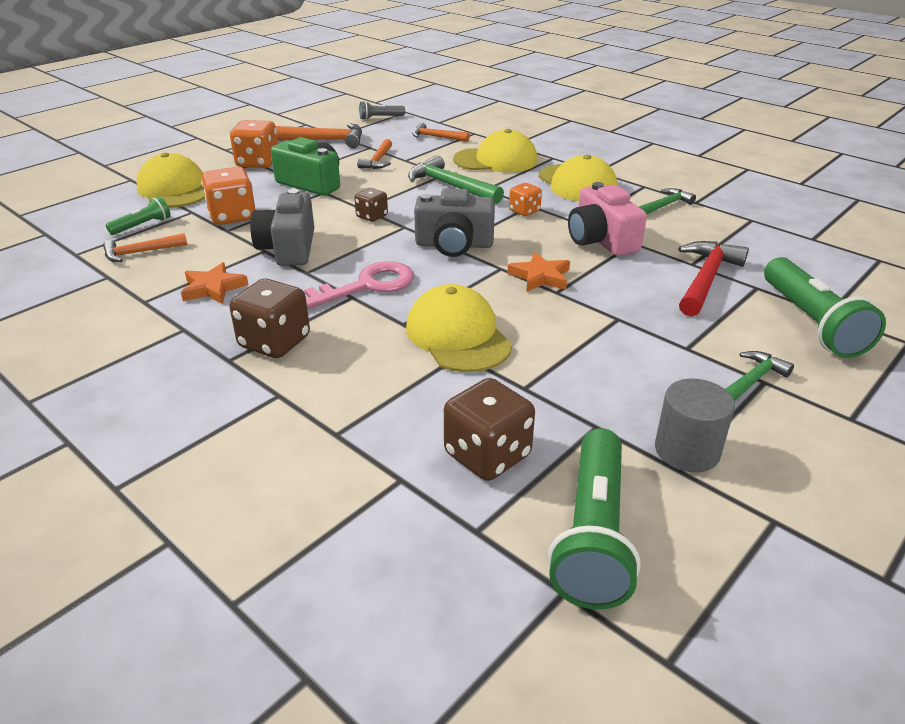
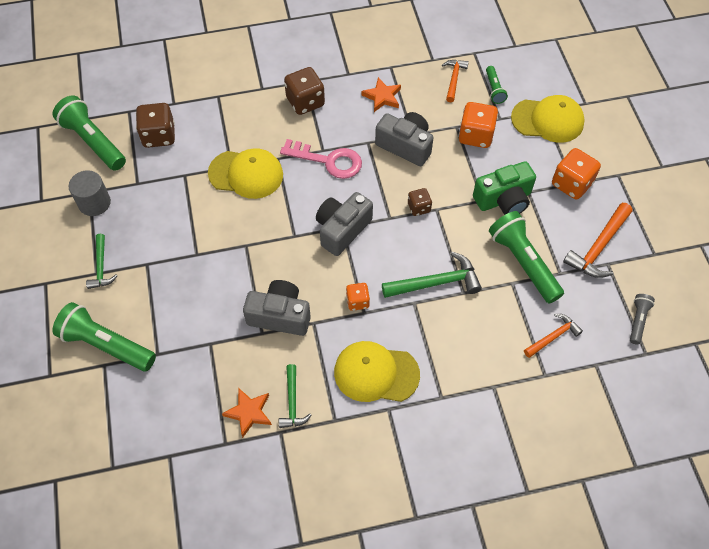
camera: 125 degrees right, 25 degrees up
(365, 286) = (328, 161): pink key -> pink key turned 75 degrees counterclockwise
(378, 160) = (523, 263): orange hammer -> green flashlight
(496, 160) = (465, 348): yellow cap -> none
(540, 276) = (267, 248): orange star -> orange star (249, 412)
(601, 240) = (280, 316): pink camera -> grey camera
(706, 279) = (189, 334): red hammer -> none

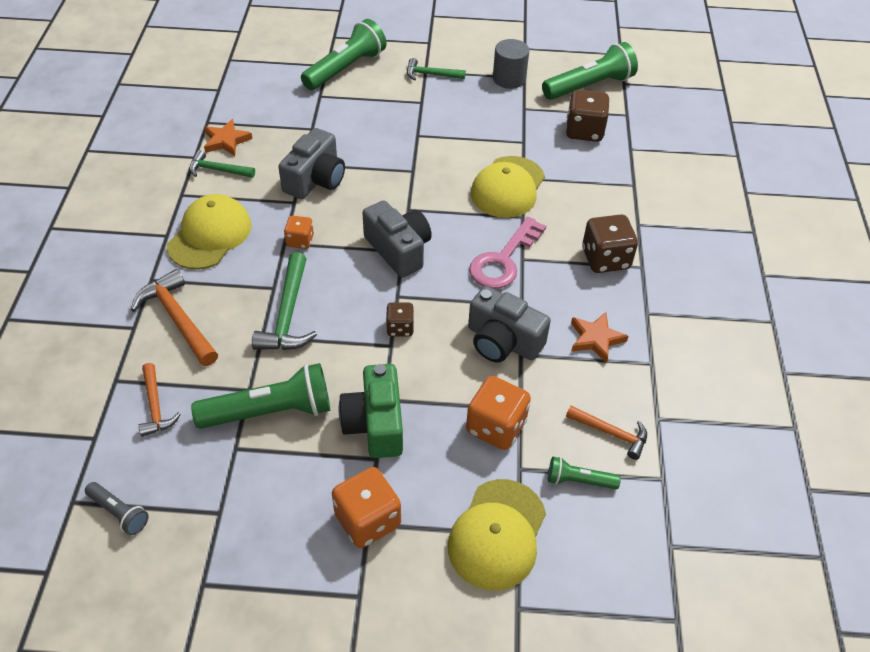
camera: 105 degrees right, 10 degrees down
(405, 146) = (503, 341): grey camera -> grey camera turned 75 degrees clockwise
(598, 247) = (249, 511): orange hammer -> orange hammer (177, 319)

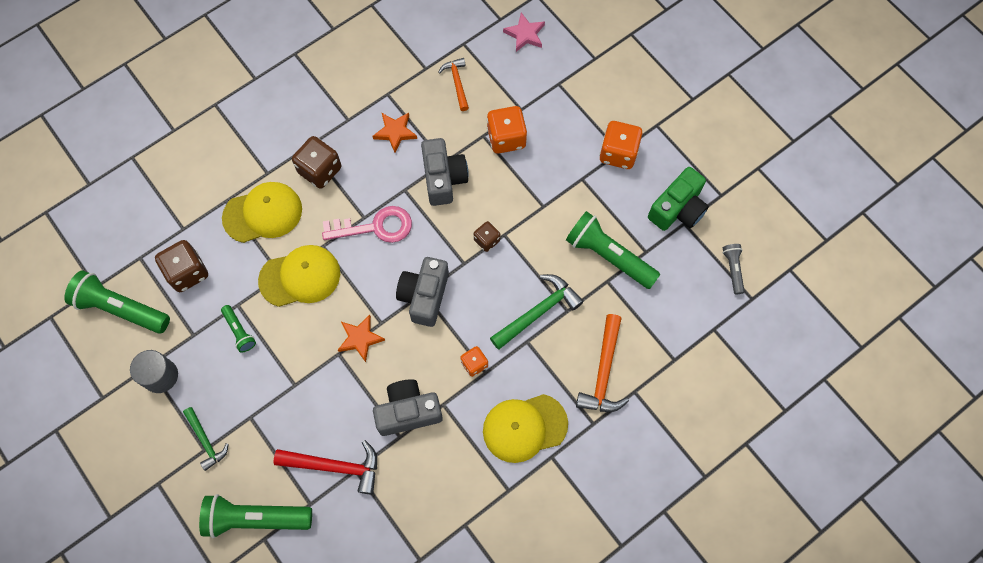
camera: 130 degrees left, 20 degrees up
(155, 406) = (666, 318): orange hammer -> none
(218, 170) = (462, 491): green hammer -> none
(226, 141) = (427, 520): orange star -> orange star (360, 338)
(328, 121) = (335, 466): none -> red hammer
(375, 424) = (563, 197): green camera -> green camera (677, 209)
(497, 534) = (567, 92): yellow cap -> yellow cap (263, 213)
(579, 480) = (501, 78): green flashlight -> green flashlight (239, 331)
(623, 555) = (525, 34): none -> pink star

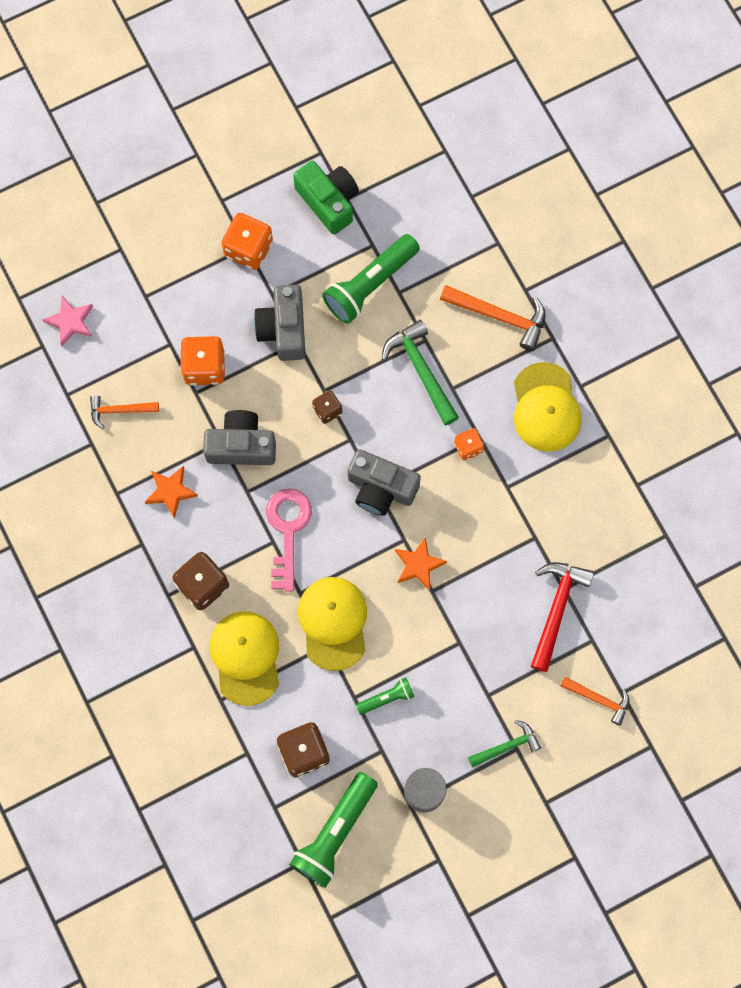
camera: 80 degrees left, 5 degrees up
(256, 518) = (599, 699): green flashlight -> orange hammer
(408, 411) = (509, 525): grey camera -> grey camera (284, 329)
(733, 269) = (409, 162): grey flashlight -> none

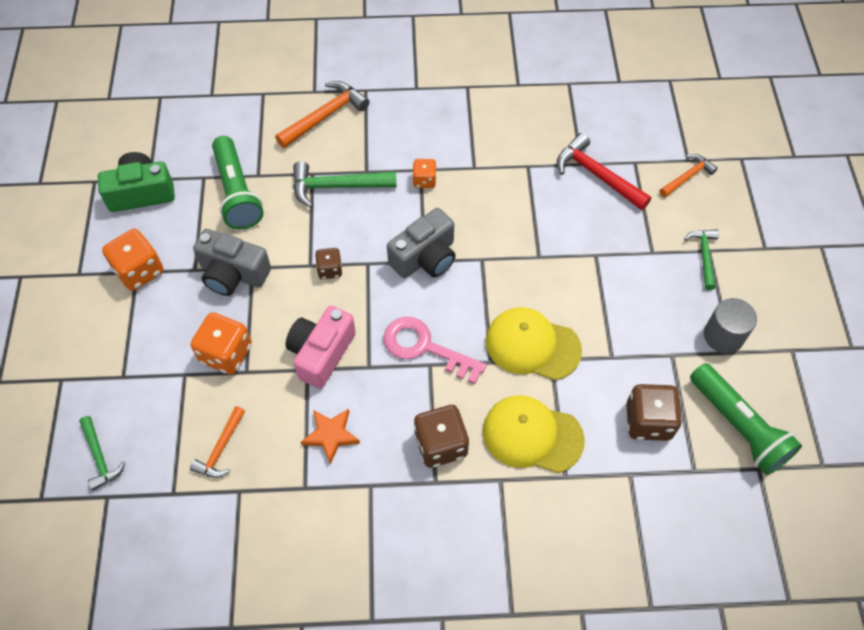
camera: 65 degrees left, 15 degrees down
(70, 322) = (100, 457): pink star -> green hammer
(241, 445) = (321, 353): grey camera -> pink camera
(386, 698) = (623, 330): green flashlight -> none
(418, 565) = (510, 257): orange star -> none
(546, 407) = (421, 116): yellow cap -> none

